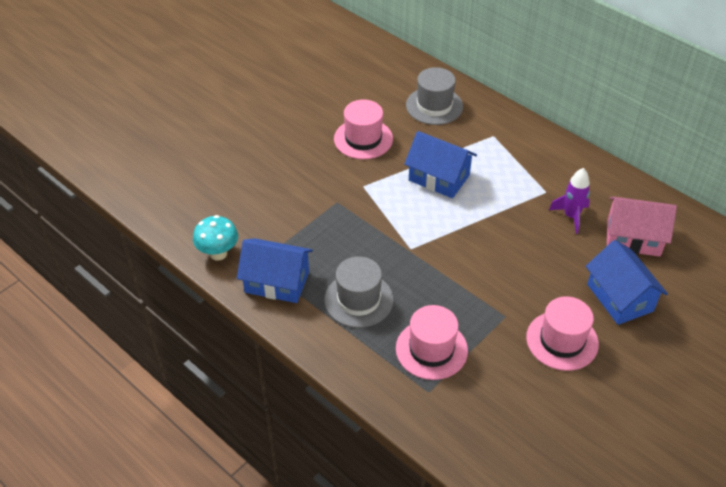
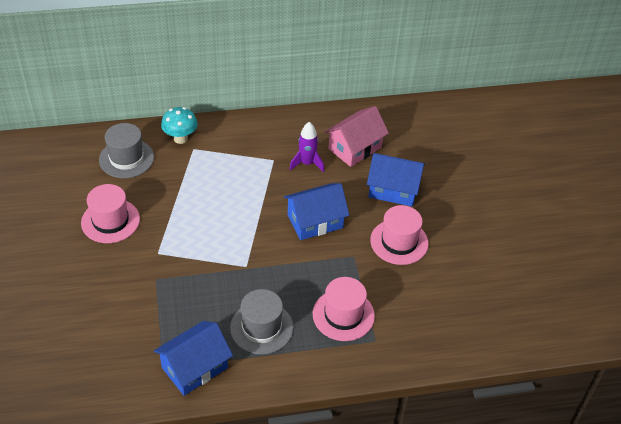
camera: 55 degrees left, 0 degrees up
(218, 253) = (126, 389): turquoise mushroom -> turquoise mushroom (180, 138)
(439, 178) = (198, 205): blue house -> blue house (315, 221)

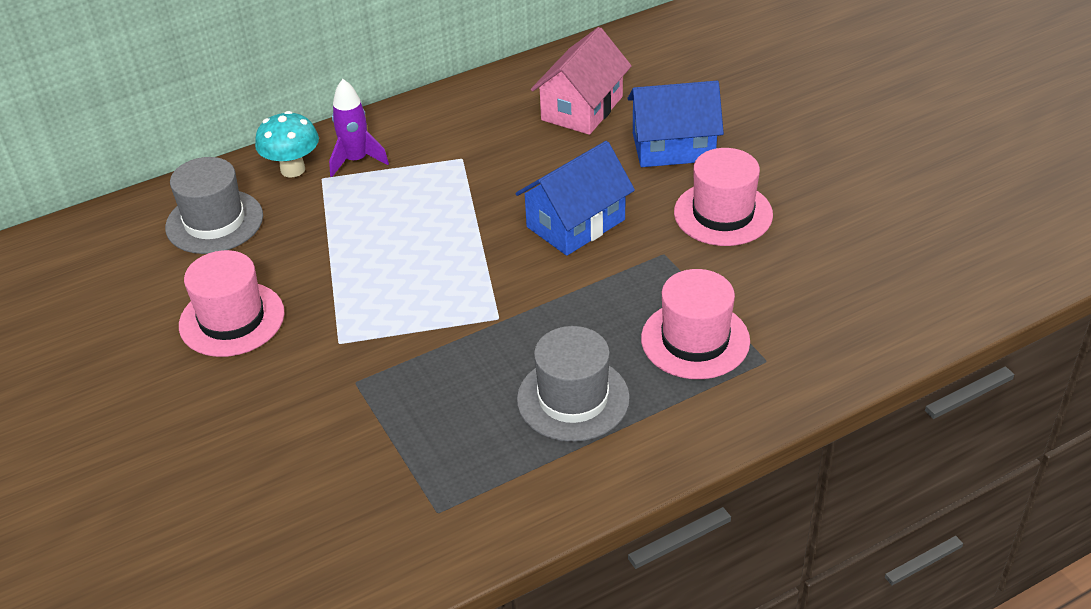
camera: 15 degrees left, 5 degrees down
(194, 367) = (492, 494): blue house -> none
(307, 163) = (518, 148): purple rocket -> purple rocket (356, 160)

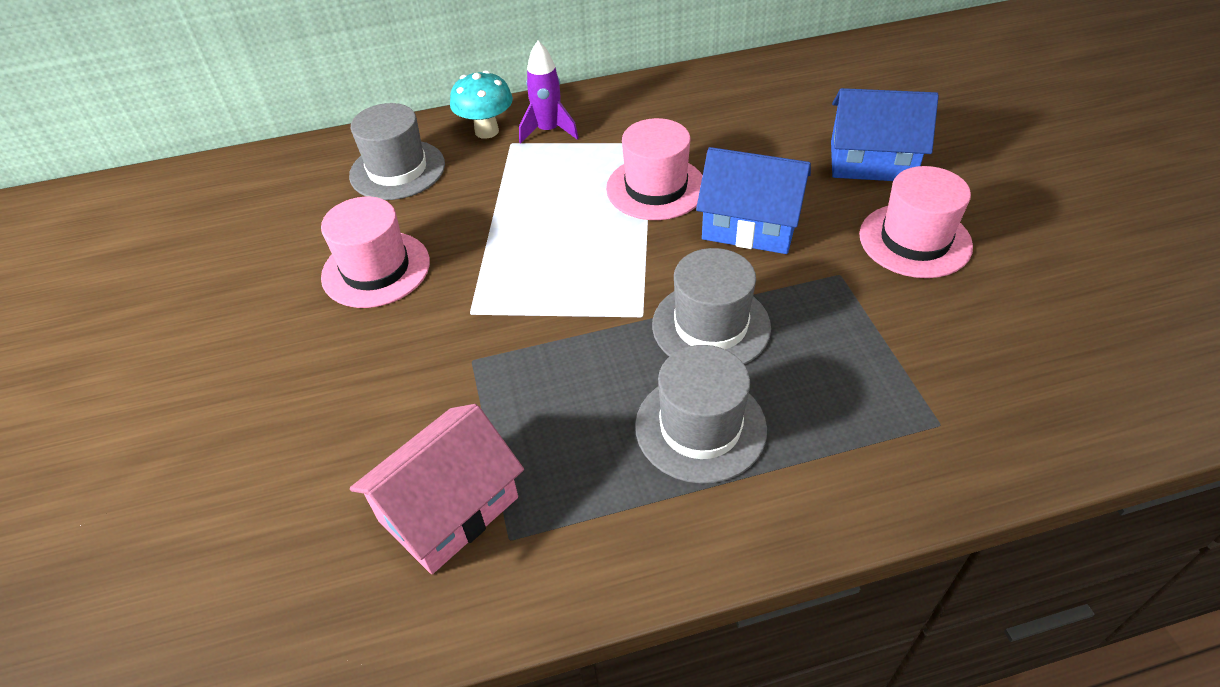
camera: 15 degrees right, 5 degrees up
(561, 316) = (711, 326): none -> grey hat
(575, 223) = (750, 226): blue house -> blue house turned 45 degrees clockwise
(582, 108) = (783, 111): pink house -> pink house (449, 509)
(695, 340) = (857, 382): pink hat -> pink hat (656, 188)

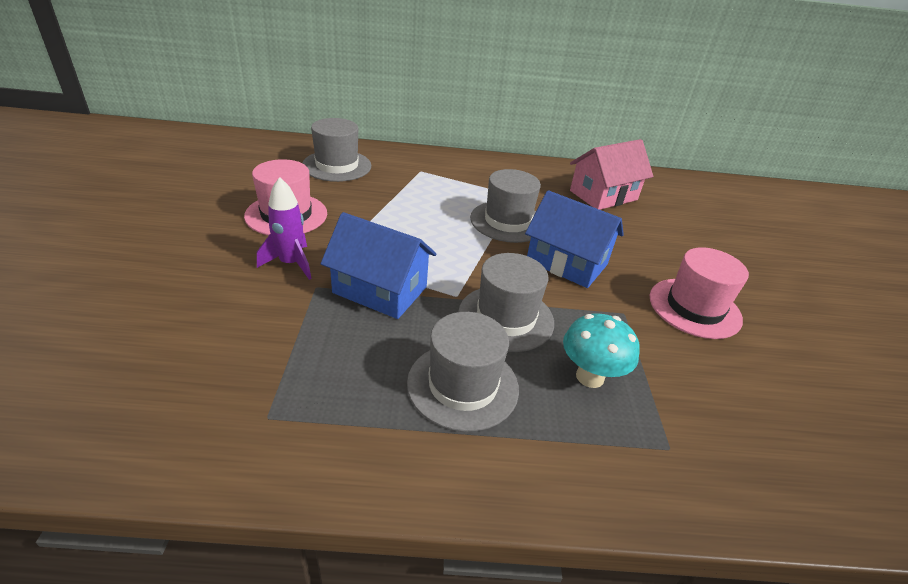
camera: 10 degrees right, 10 degrees down
(449, 509) = (235, 380): pink house -> pink house (603, 195)
(487, 131) = (408, 161): turquoise mushroom -> turquoise mushroom (590, 377)
(548, 131) = (449, 171): purple rocket -> purple rocket (291, 263)
(656, 188) = (507, 221): pink hat -> grey hat
(871, 161) = (678, 248): blue house -> blue house (380, 290)

